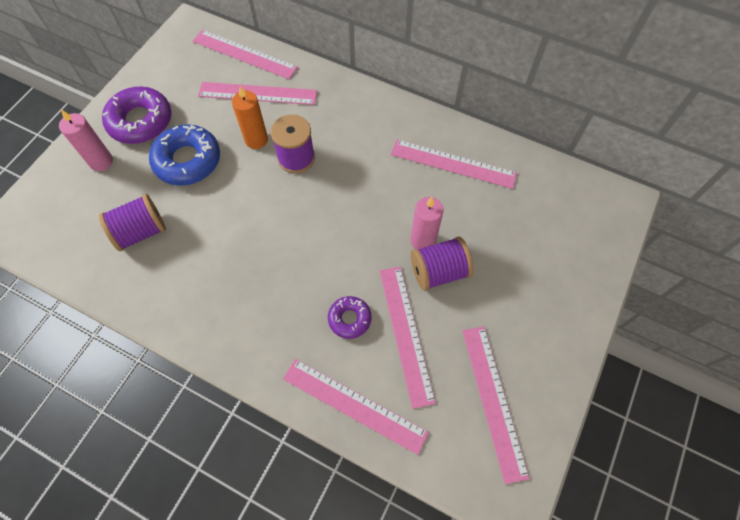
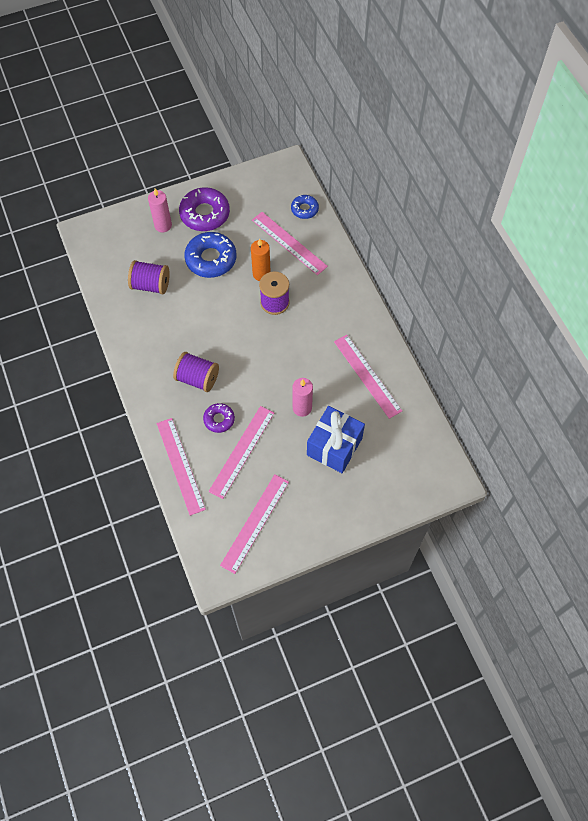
camera: 40 degrees right, 0 degrees up
(244, 54) = (304, 209): pink ruler -> blue donut
(438, 272) = (293, 432): purple spool -> purple spool (197, 378)
(491, 254) = (334, 446): none -> blue gift

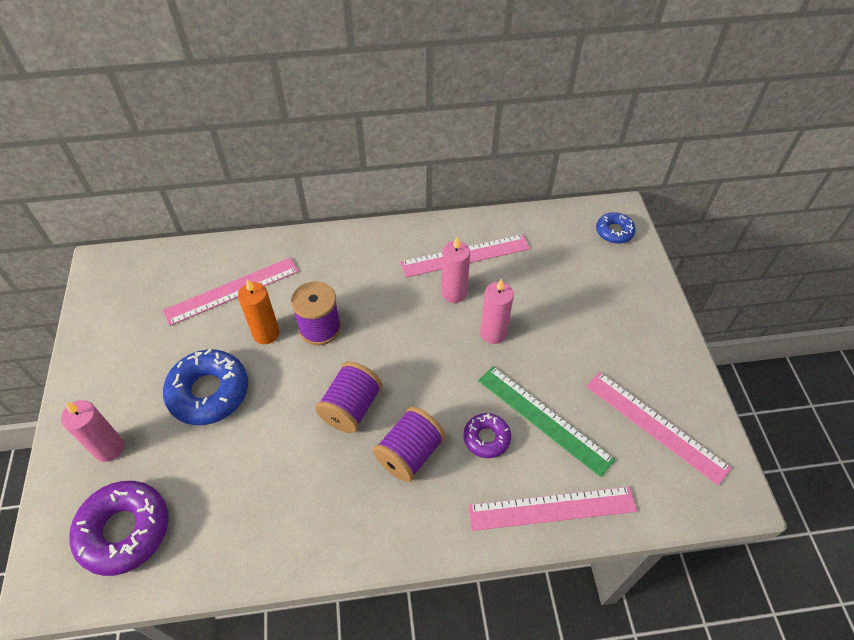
camera: 75 degrees left, 10 degrees down
(151, 285) = (214, 489): purple spool -> purple spool (351, 407)
(205, 214) = (123, 383): purple donut -> purple donut (124, 530)
(242, 451) = (543, 419): pink ruler -> green ruler
(304, 209) = (187, 262): blue donut -> blue donut (614, 231)
(329, 375) = (454, 293): none -> pink candle
(334, 446) = (557, 311): blue gift -> none

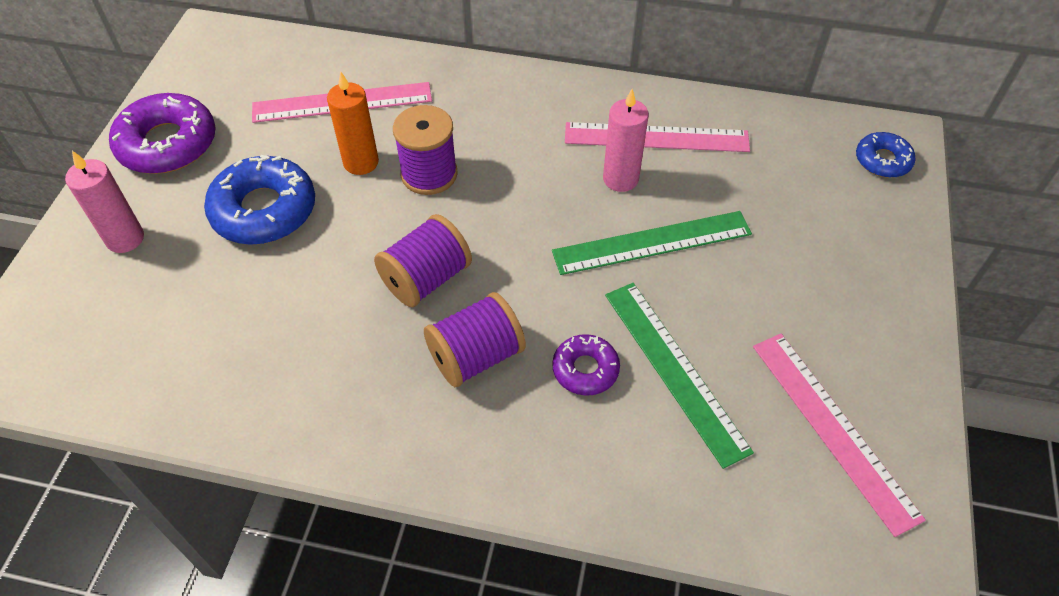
camera: 20 degrees right, 0 degrees up
(124, 530) = (101, 335): purple donut -> purple donut (167, 144)
(493, 333) = (652, 243): pink candle -> green ruler
(552, 508) = (636, 486): pink ruler -> none

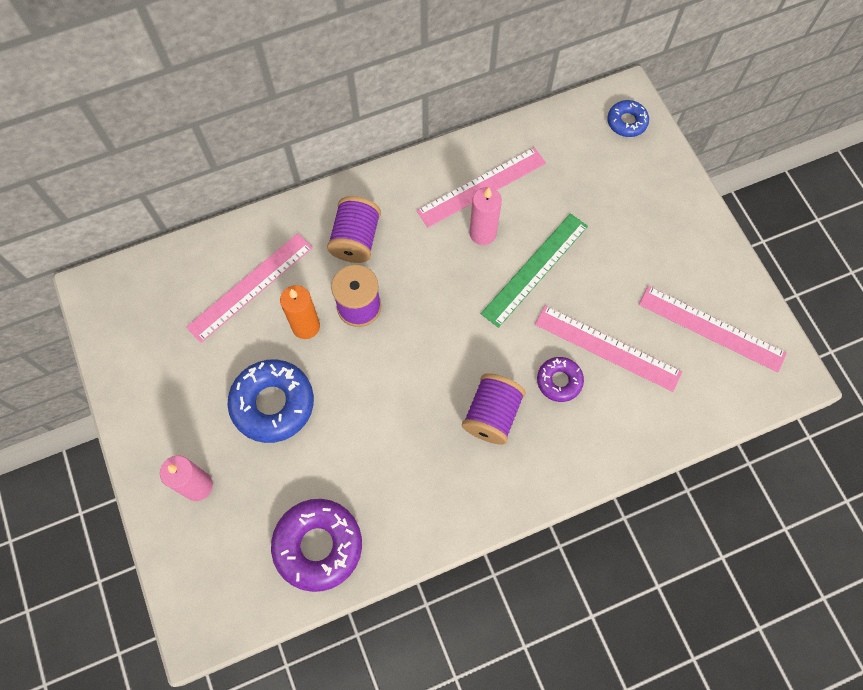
camera: 35 degrees left, 15 degrees up
(167, 144) = (155, 398): purple donut -> purple donut (318, 546)
(426, 279) = (420, 383): purple spool -> purple spool (356, 239)
(674, 370) = (607, 348): green ruler -> pink ruler

